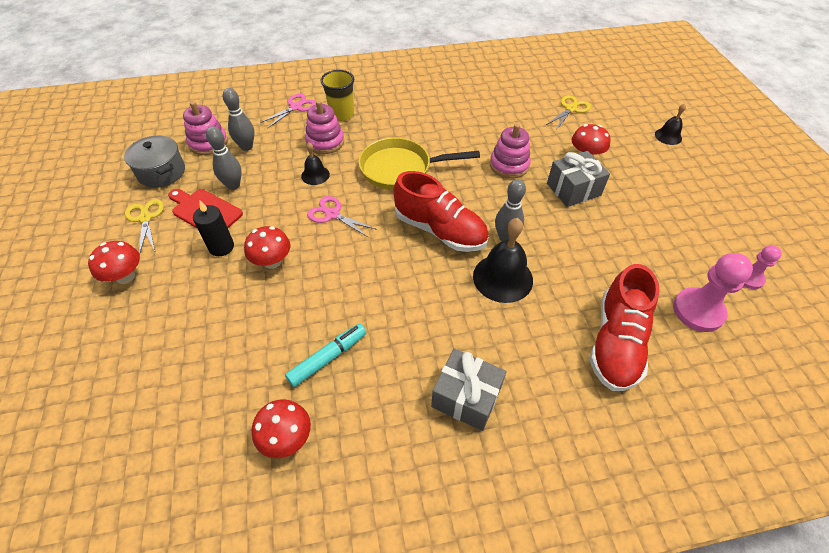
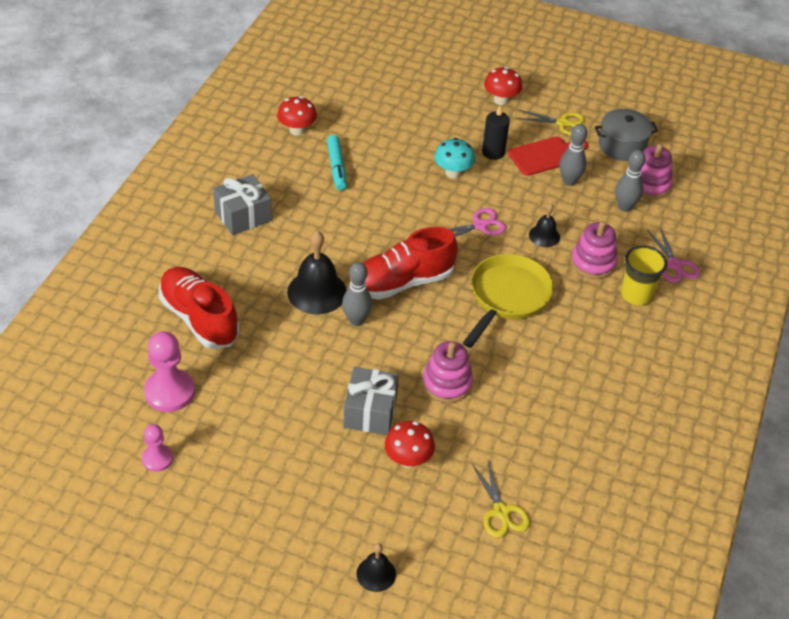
camera: 120 degrees right, 5 degrees down
(272, 261) = (453, 173): red mushroom -> turquoise mushroom

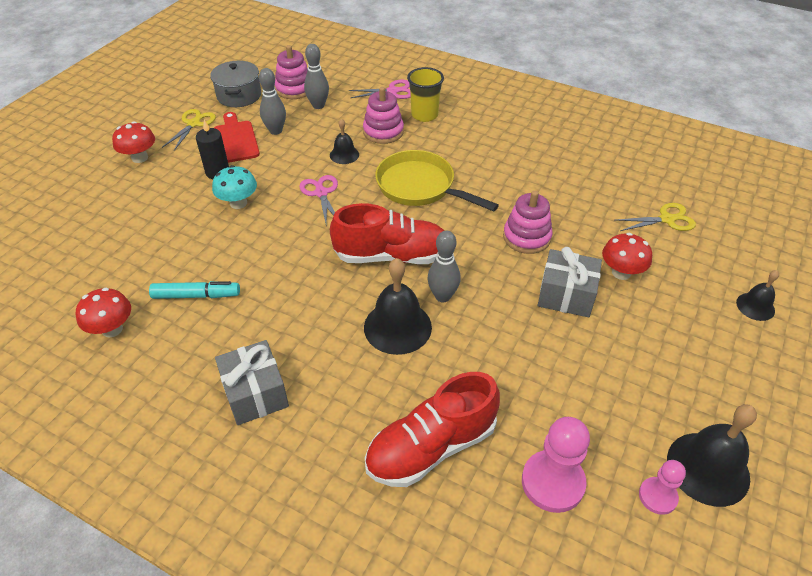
camera: 80 degrees left, 0 degrees up
(183, 498) = (708, 468): none -> black bell
(402, 282) = (392, 256): red shoe -> red shoe turned 75 degrees counterclockwise

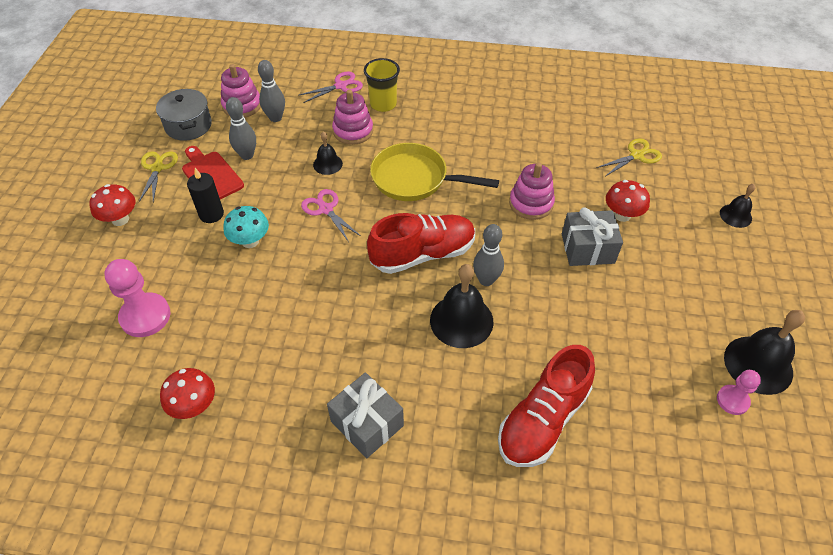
camera: 20 degrees left, 5 degrees up
(196, 295) = (260, 347): turquoise marker -> none
(552, 482) = (651, 416): pink pawn -> pink pawn (145, 316)

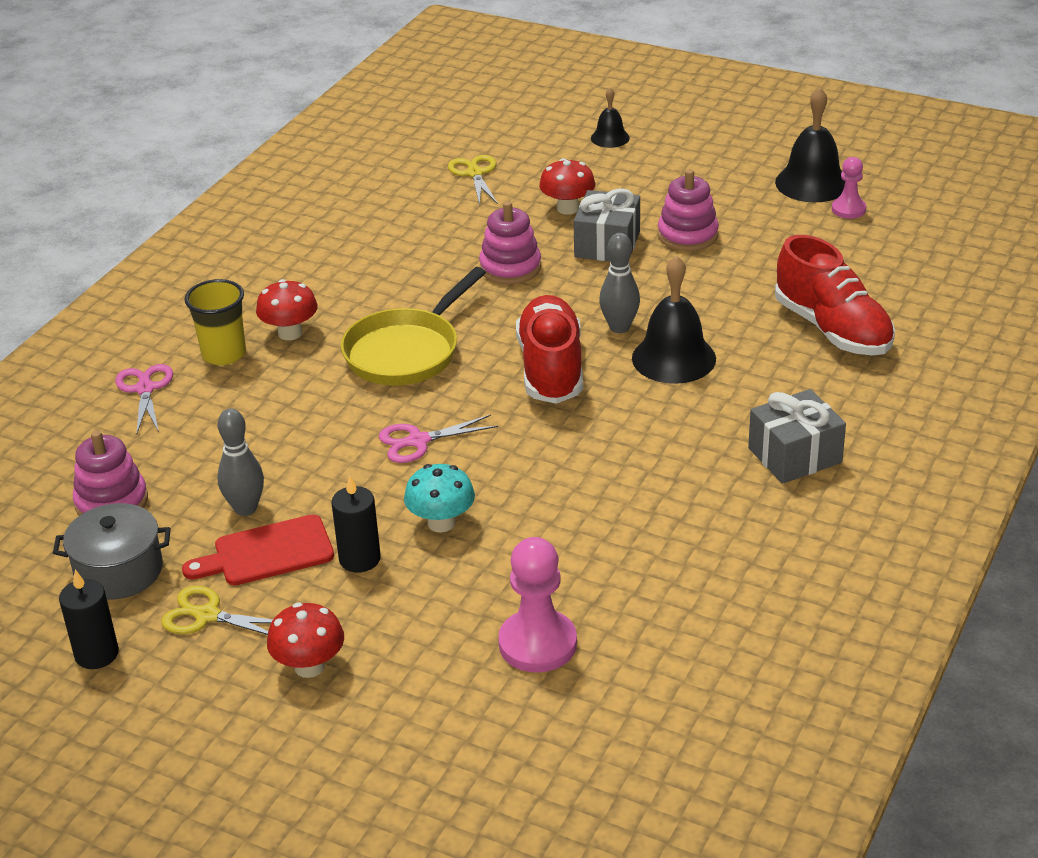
camera: 70 degrees left, 15 degrees down
(125, 138) = (96, 654): none -> black candle
(194, 406) = (717, 602): red mushroom -> red mushroom (290, 333)
(275, 118) = (174, 468): grey bowling pin -> none
(327, 164) = (322, 427): black bell -> none
(353, 131) = (265, 392): pink stacking toy -> pink stacking toy (687, 235)

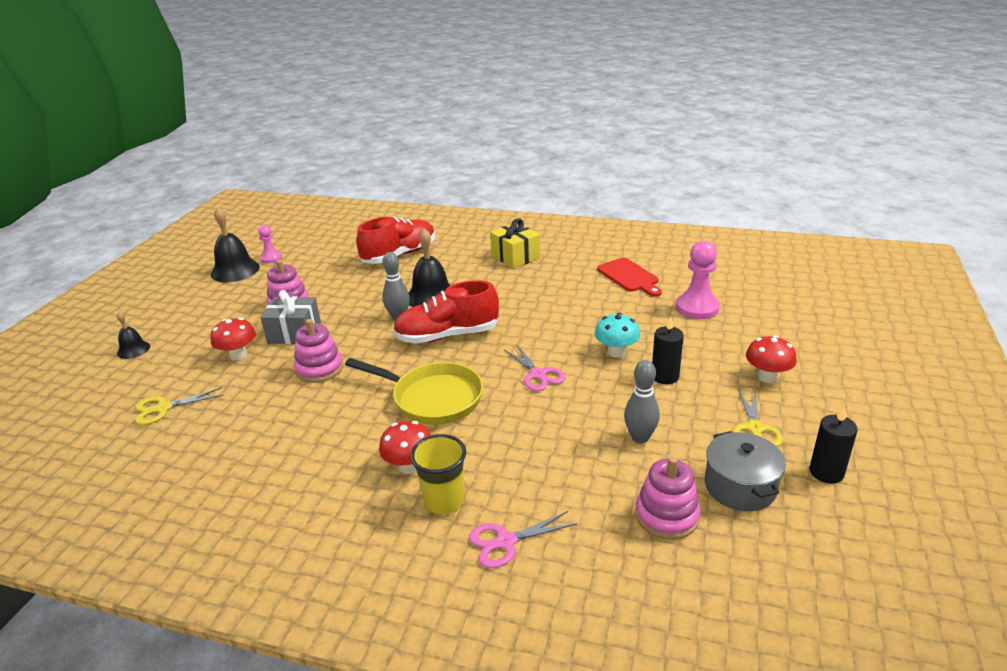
camera: 100 degrees left, 5 degrees down
(267, 553) = (680, 416): red cutting board -> red cutting board (629, 276)
(795, 455) = (515, 257): grey gift -> yellow gift

